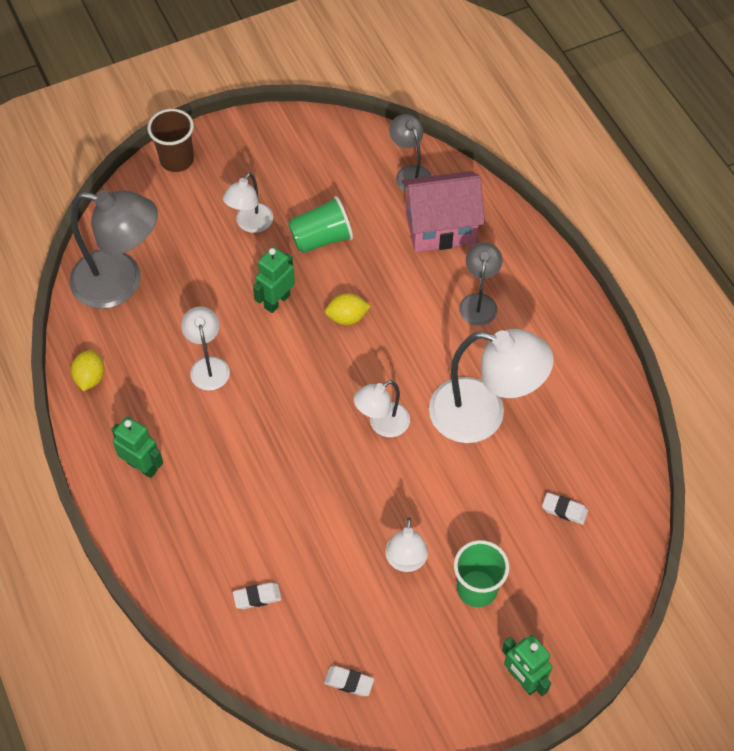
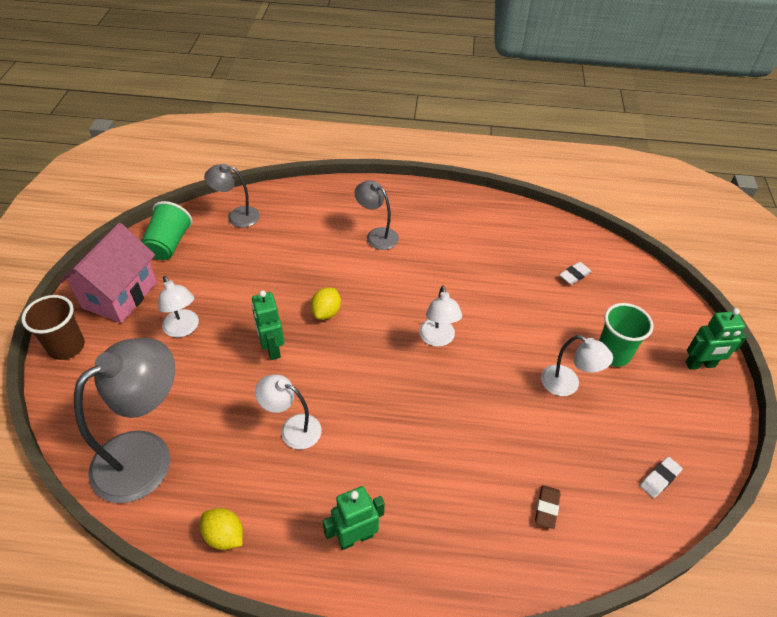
camera: 60 degrees left, 10 degrees down
(257, 597) = (547, 508): white eraser -> brown eraser
(321, 238) = (241, 292): green cup -> green cup (169, 244)
(440, 228) = (298, 224): pink house -> pink house (120, 295)
(483, 415) = (470, 279): white lamp -> none

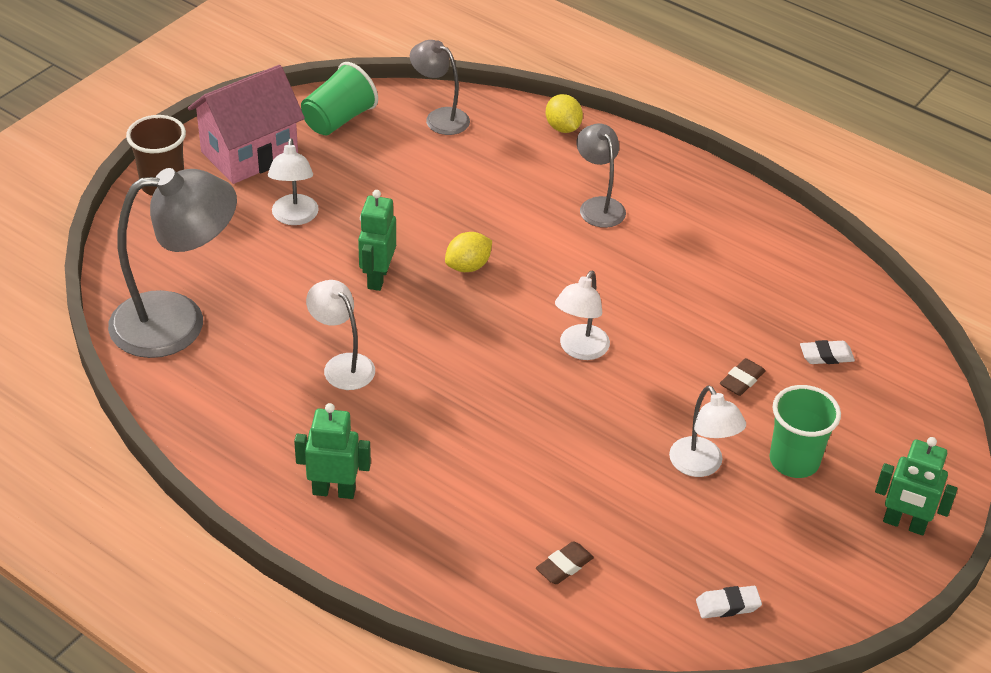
camera: 30 degrees right, 5 degrees down
(224, 536) = (206, 427): yellow lemon -> yellow lemon (563, 128)
(544, 314) = (742, 380): none -> brown eraser

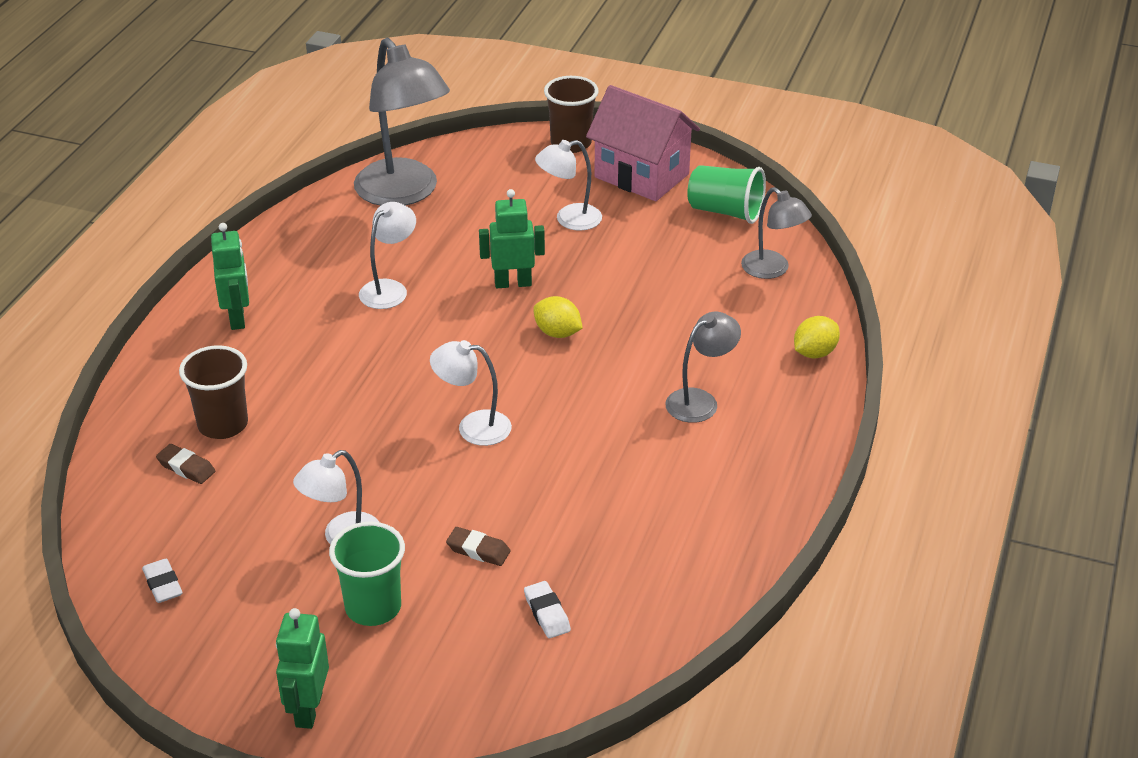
camera: 75 degrees right, 5 degrees down
(440, 117) = (772, 270): grey lamp -> grey lamp turned 120 degrees clockwise
(508, 528) = (223, 424): none -> brown cup

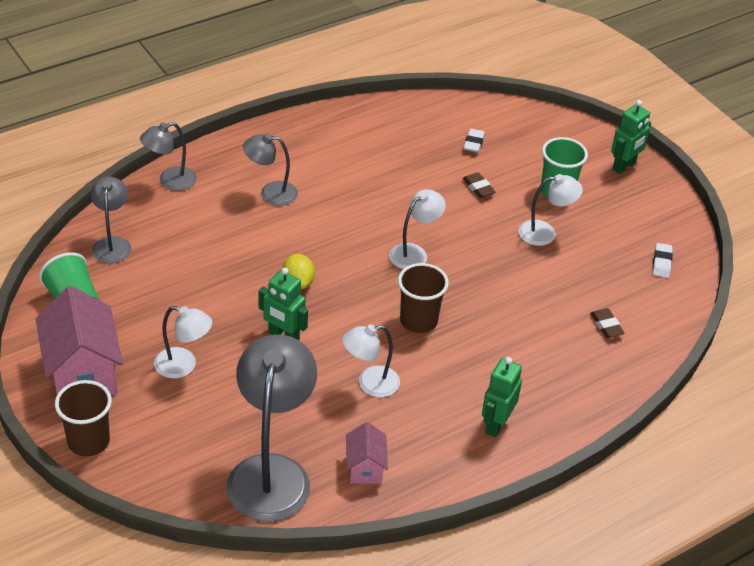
camera: 145 degrees left, 5 degrees up
(223, 424) = (564, 342): brown cup -> brown cup (418, 321)
(329, 232) = (365, 468): none -> pink house
(473, 427) = (414, 253): white lamp -> white lamp turned 90 degrees counterclockwise
(814, 353) = (170, 181): yellow lemon -> grey lamp

